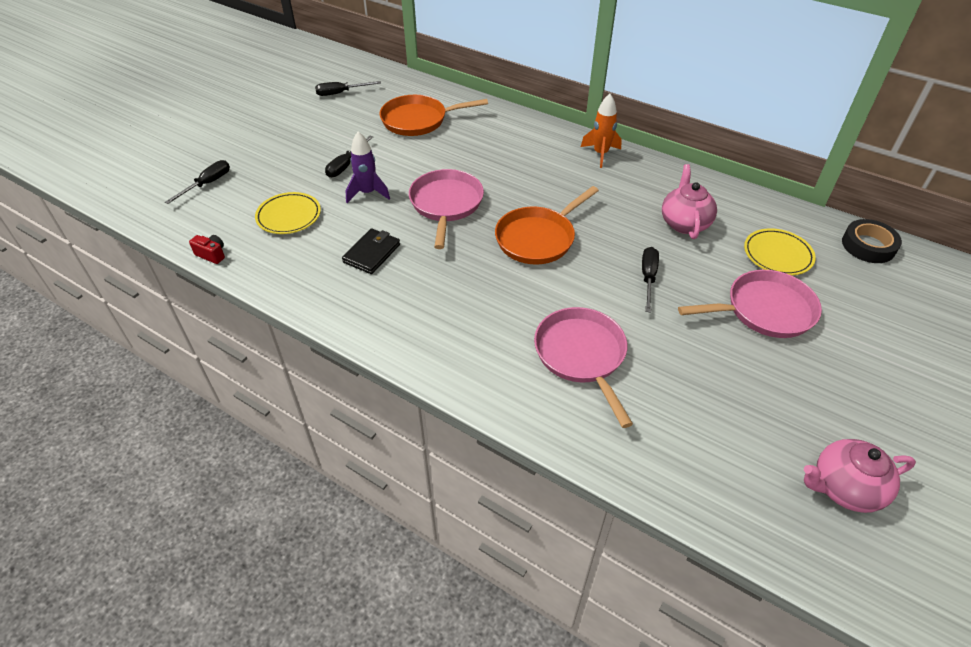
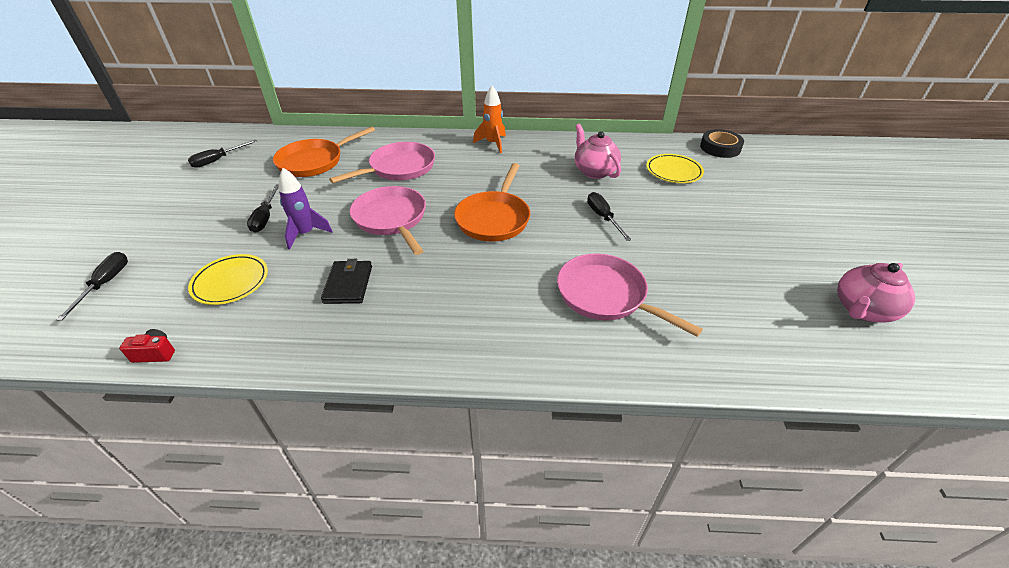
camera: 30 degrees left, 5 degrees down
(764, 310) = (700, 210): pink pan -> pink pan (399, 168)

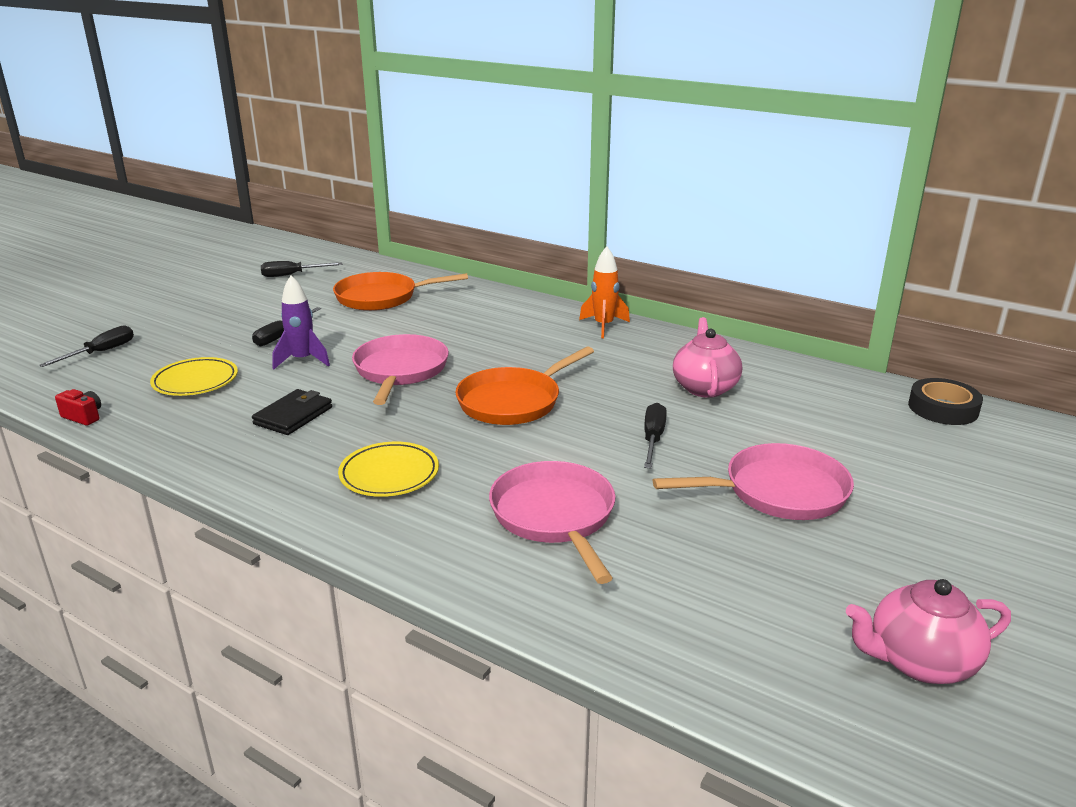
camera: 30 degrees right, 15 degrees down
(399, 168) = (463, 325): pink pan -> pink pan (778, 491)
(673, 171) = (824, 417): yellow plate -> yellow plate (389, 474)

